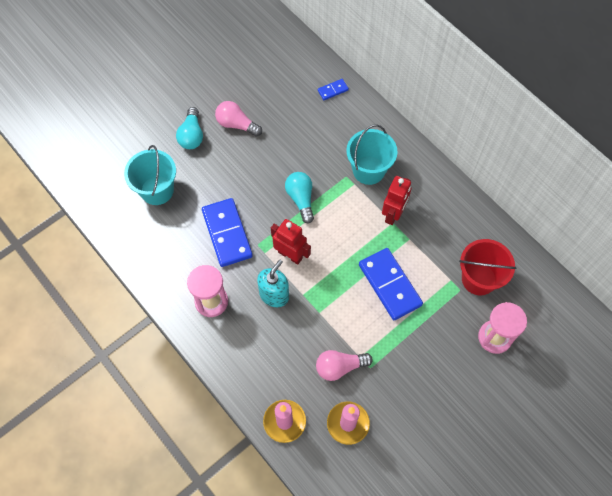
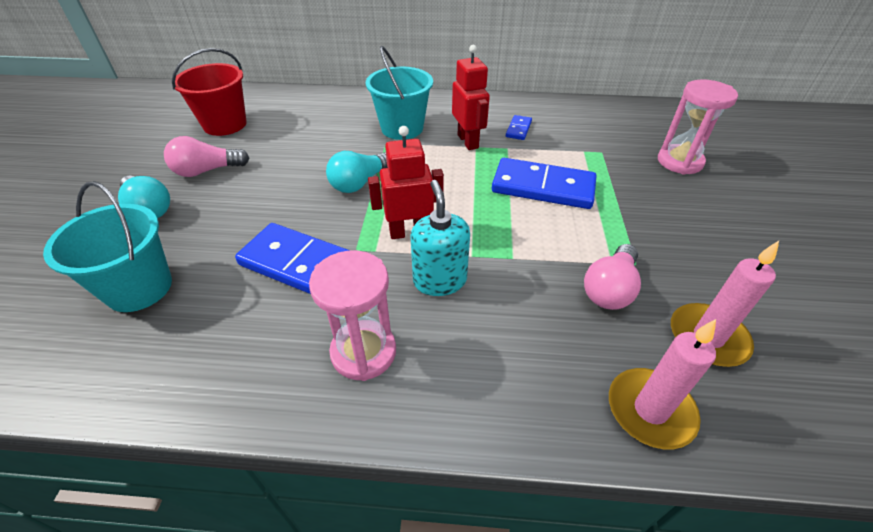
camera: 45 degrees left, 20 degrees down
(301, 199) = (360, 183): turquoise light bulb -> turquoise light bulb turned 75 degrees counterclockwise
(333, 90) = (295, 102): blue domino -> blue domino (518, 129)
(479, 279) = (602, 136): red bucket -> red bucket (225, 124)

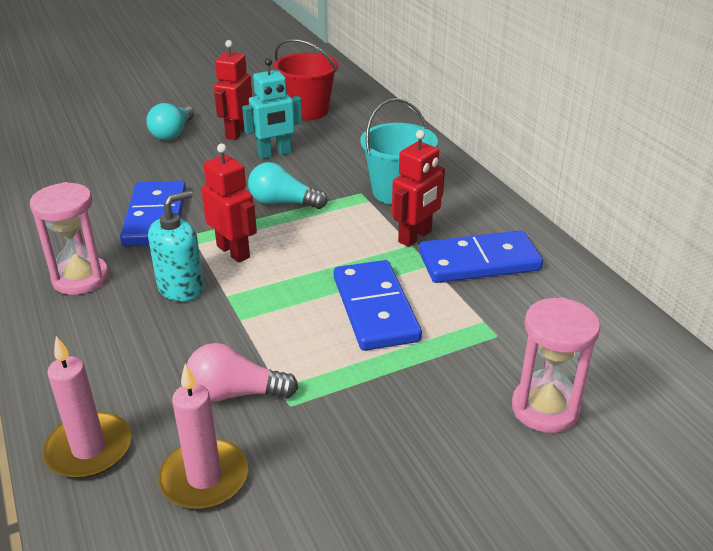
camera: 60 degrees right, 10 degrees down
(139, 288) = (92, 168): turquoise bucket -> none
(207, 171) = (237, 132): pink light bulb -> red robot
(274, 162) = (274, 154): none -> turquoise robot
(518, 129) = (479, 261): blue domino -> blue domino, size x2.18

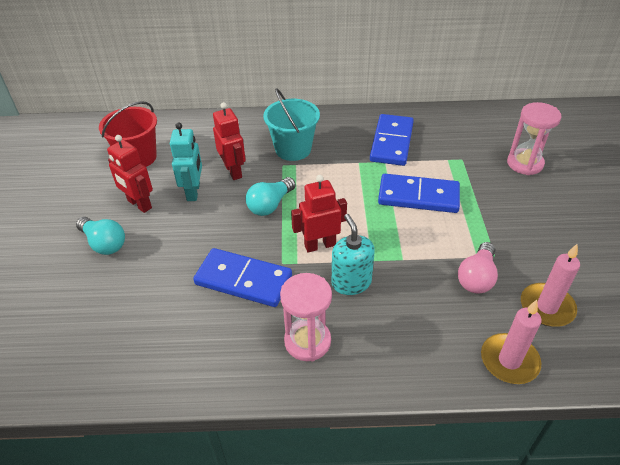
camera: 65 degrees left, 10 degrees up
(415, 237) = (351, 158): red robot -> red robot (233, 171)

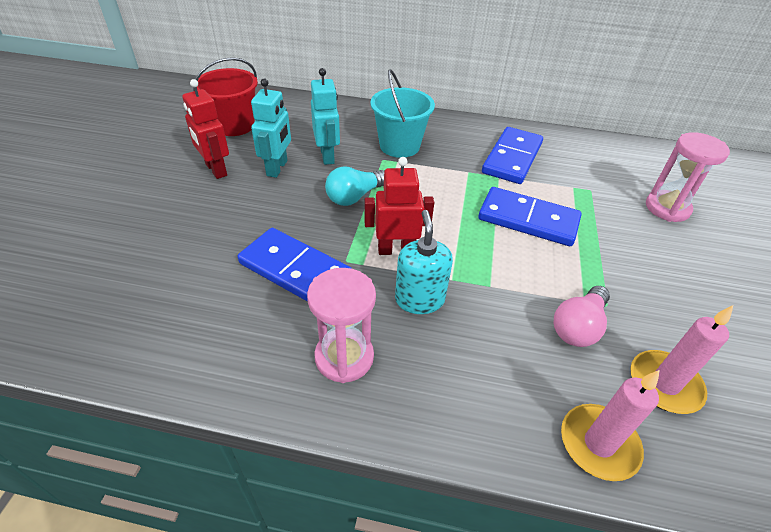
camera: 10 degrees right, 0 degrees up
(104, 243) = (162, 201): turquoise light bulb -> none
(233, 171) = (327, 156): red robot -> turquoise robot

